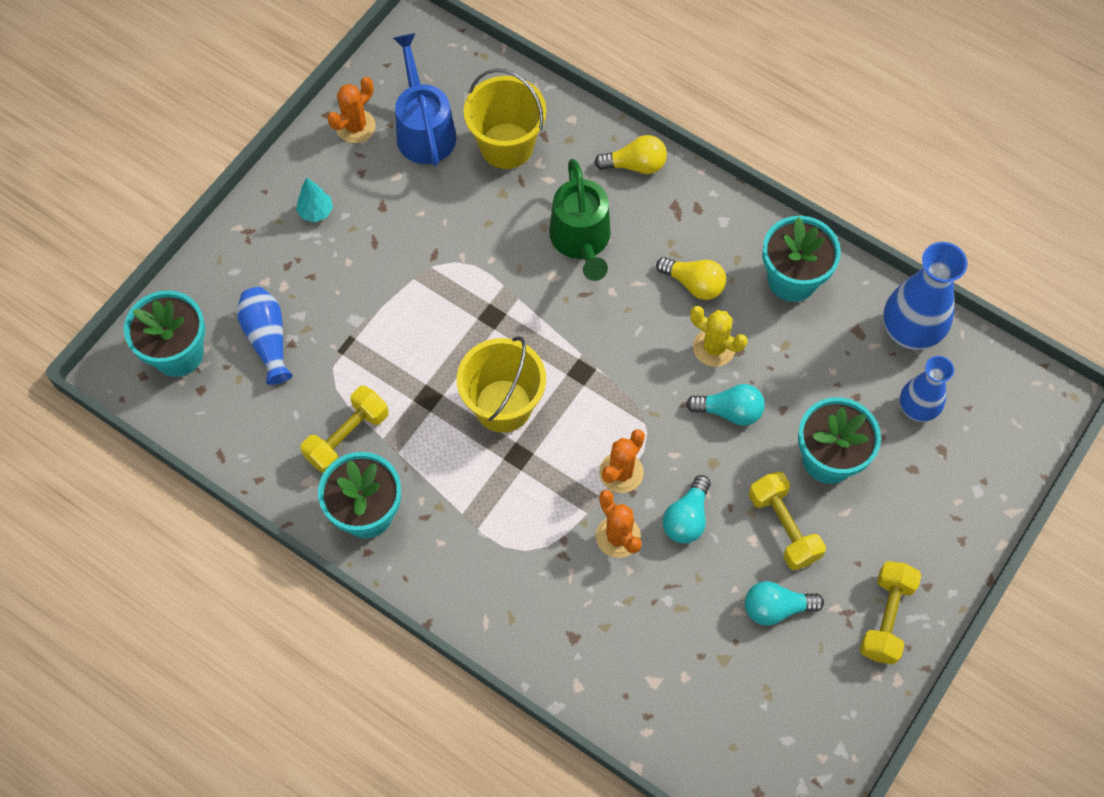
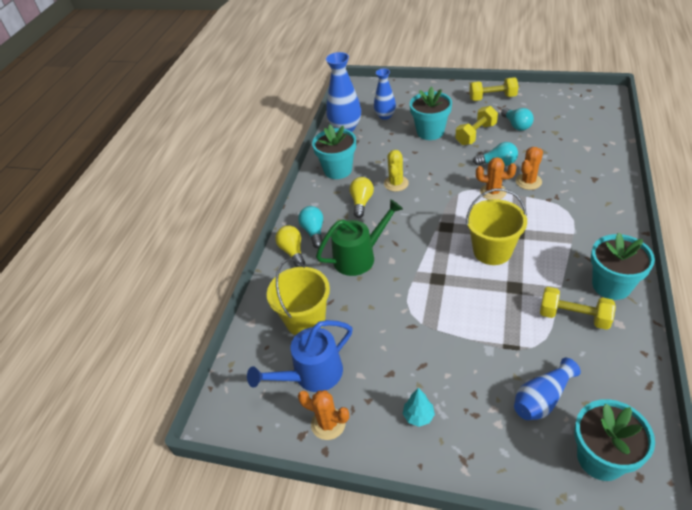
camera: 105 degrees left, 20 degrees down
(729, 411) = (429, 167): turquoise light bulb -> turquoise light bulb (314, 232)

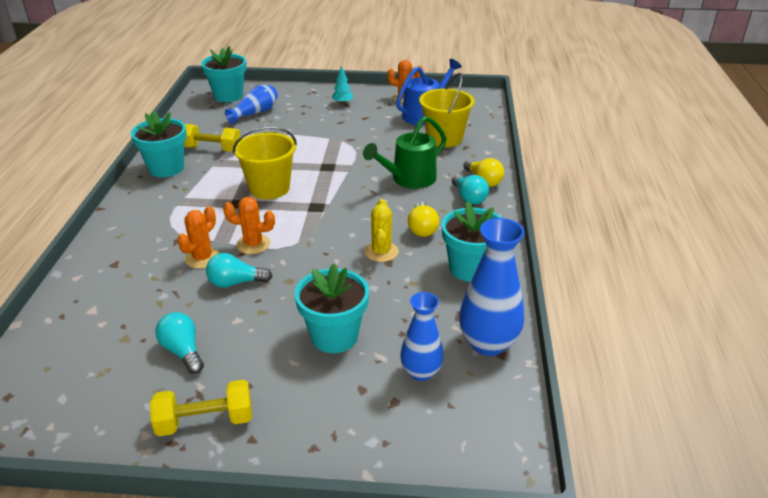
camera: 165 degrees right, 10 degrees down
(476, 134) = (257, 332): yellow dumbbell -> none

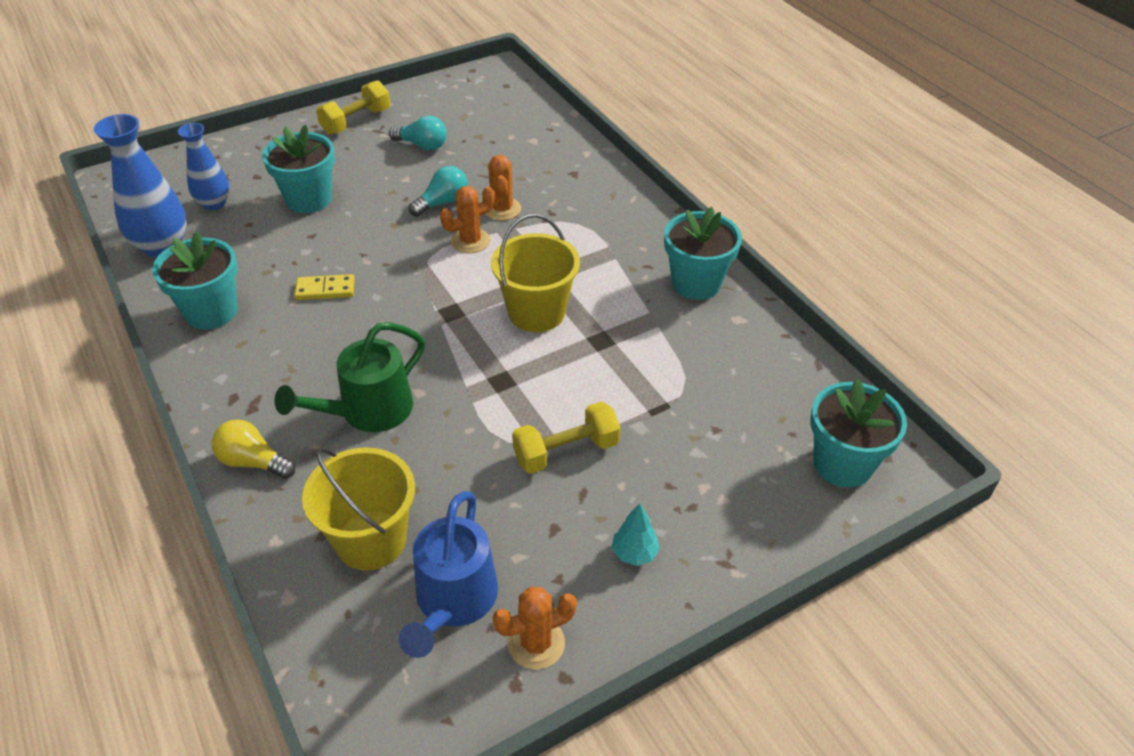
camera: 145 degrees right, 10 degrees up
(211, 149) = (690, 337): yellow dumbbell -> yellow dumbbell (566, 451)
(255, 113) = (739, 443): blue vase -> none
(381, 252) = (325, 289): yellow cactus -> yellow domino
(409, 179) = (368, 412): green watering can -> green watering can turned 150 degrees counterclockwise
(422, 228) = (297, 339): yellow light bulb -> none
(469, 198) = (260, 416): turquoise light bulb -> none

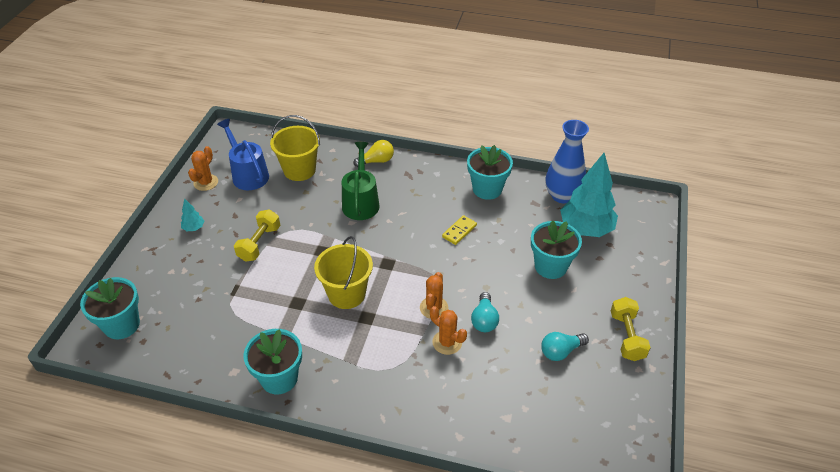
camera: 135 degrees right, 0 degrees up
(214, 203) = (585, 229): blue vase -> turquoise tree

